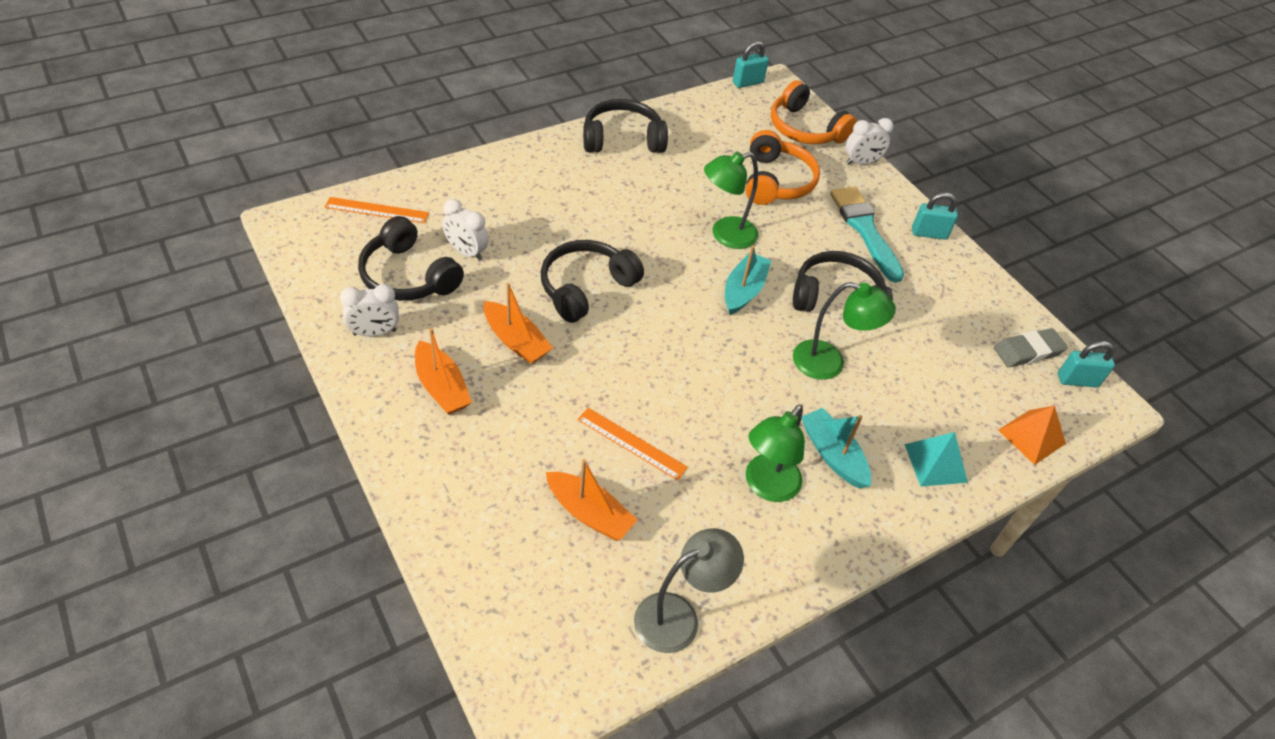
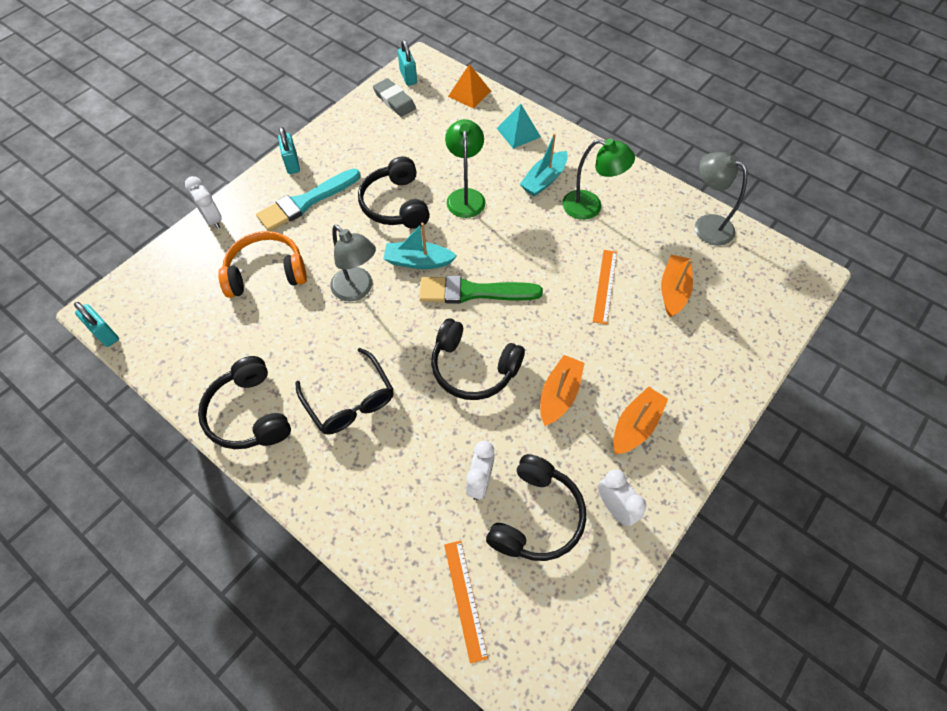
camera: 105 degrees left, 10 degrees up
(599, 197) = (350, 401): none -> black glasses
(680, 320) = (473, 292): none -> green brush
(725, 235) = (357, 290): green lamp -> grey lamp
(805, 129) = (174, 269): orange headphones -> none

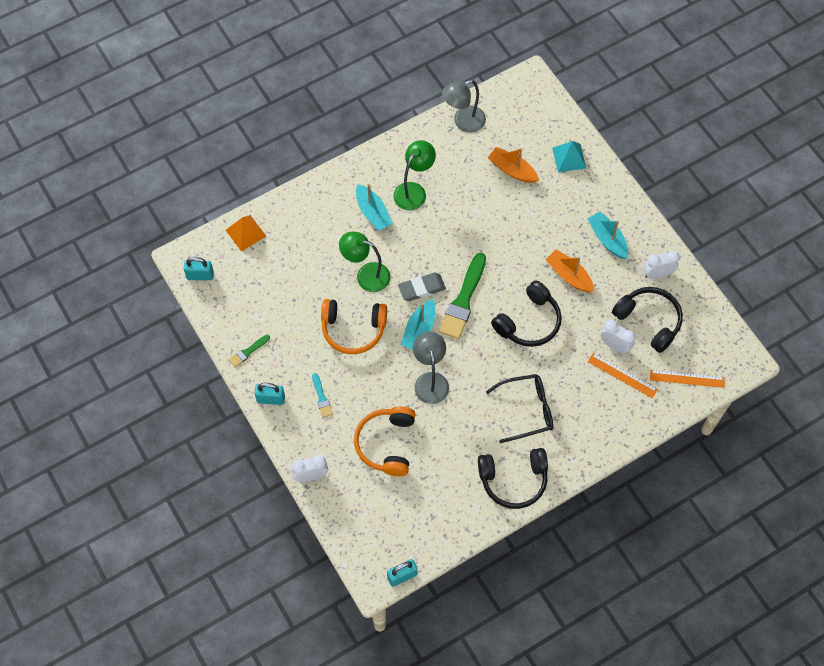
camera: 70 degrees left, 5 degrees up
(306, 202) = (321, 397): turquoise brush -> turquoise brush, size x0.48
(339, 132) = (248, 352): none -> green brush
(357, 290) = (430, 380): grey lamp -> grey lamp turned 75 degrees counterclockwise
(394, 100) = (227, 296): grey eraser -> grey eraser (422, 288)
(396, 204) = (353, 329): black headphones -> orange headphones
(518, 132) = (311, 211): turquoise pyramid -> turquoise pyramid (569, 157)
(605, 286) = (491, 211): orange ruler -> orange ruler (622, 375)
(635, 426) = (607, 239): orange boat -> turquoise boat

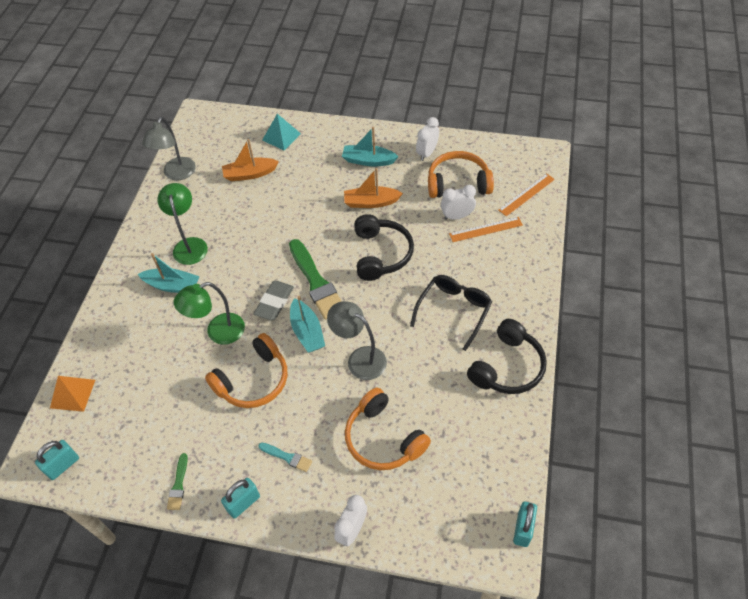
camera: 45 degrees left, 10 degrees down
(649, 321) = (458, 183): black headphones -> orange headphones

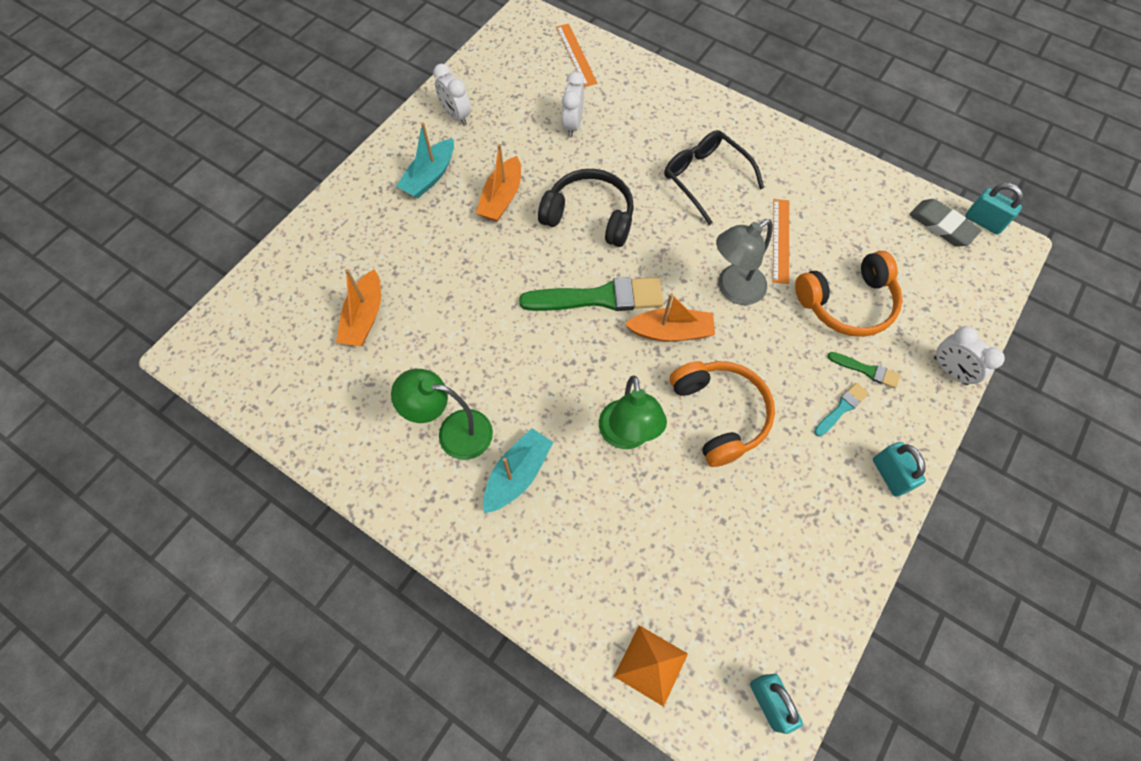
camera: 70 degrees left, 10 degrees up
(177, 174) = (300, 414): grey lamp -> none
(178, 485) = (844, 546): green brush -> green brush (866, 370)
(274, 302) = (608, 354): grey eraser -> grey eraser (942, 225)
(281, 136) = (317, 257): turquoise pyramid -> none
(307, 332) = (671, 331): turquoise boat -> orange boat
(458, 183) = (523, 105): orange headphones -> none
(485, 229) = (606, 108): orange ruler -> orange ruler (781, 240)
(507, 367) = (796, 161): black headphones -> none

